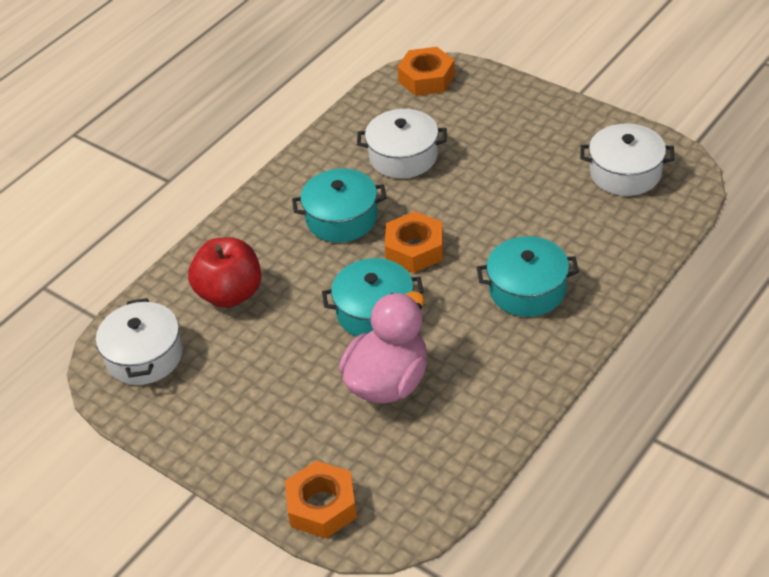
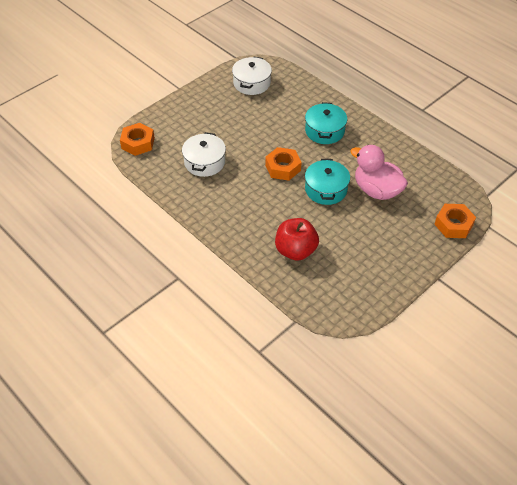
camera: 85 degrees left, 5 degrees up
(144, 356) = (337, 295): white pot -> none
(341, 218) = (248, 195): turquoise pot -> none

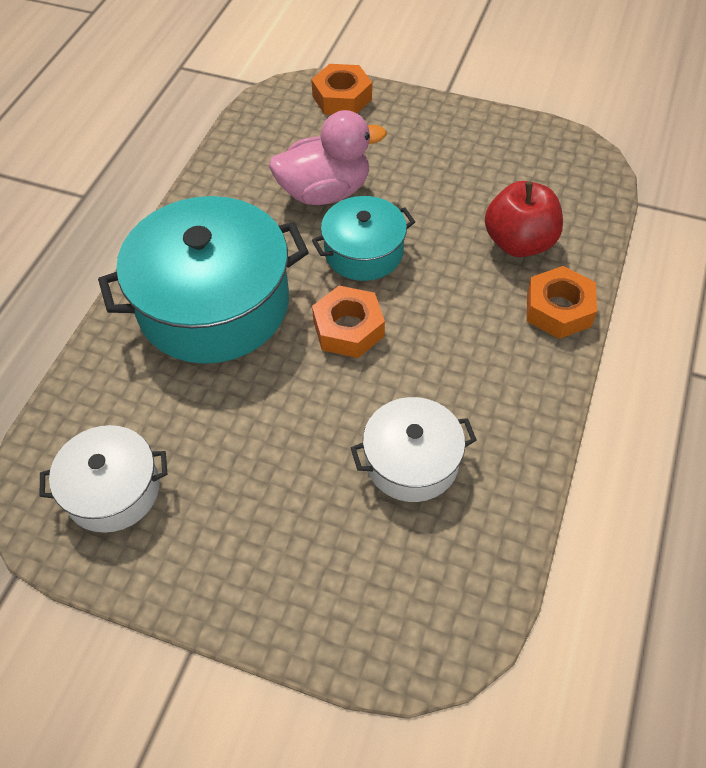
camera: 115 degrees left, 5 degrees up
(138, 143) = (436, 630): orange nut -> orange nut (558, 309)
(324, 131) = (213, 304): turquoise pot -> turquoise pot, size x1.85
(376, 190) = (325, 192): pink duck -> pink duck turned 120 degrees counterclockwise

